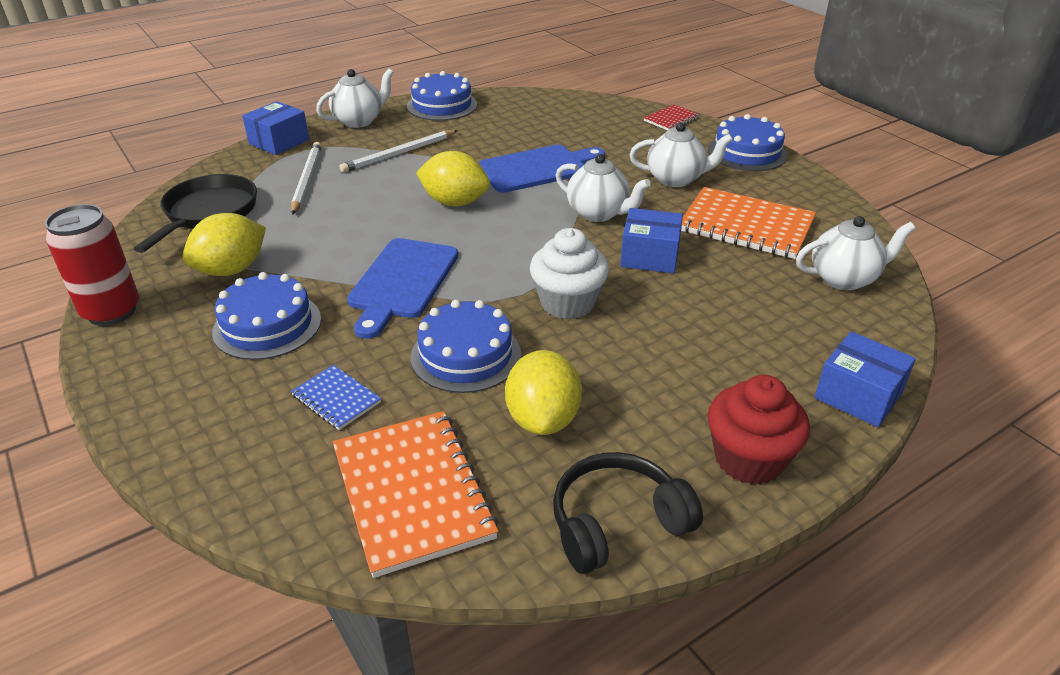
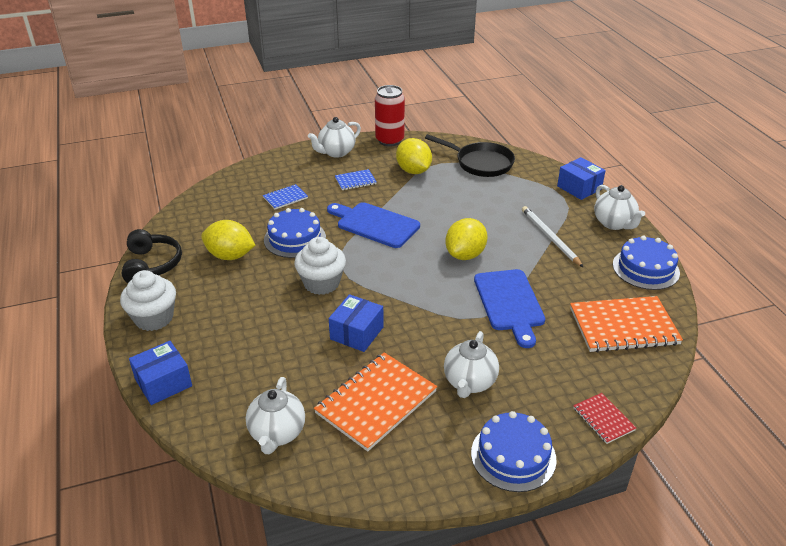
camera: 105 degrees right, 0 degrees up
(267, 325) = (355, 181): blue cake -> blue notebook
(307, 179) = (516, 197): white pencil -> none
(412, 493) = (212, 213): orange notebook -> orange notebook (623, 326)
(598, 213) = (426, 321): white teapot -> white teapot (336, 152)
(748, 459) = (154, 318): red cupcake -> white cupcake

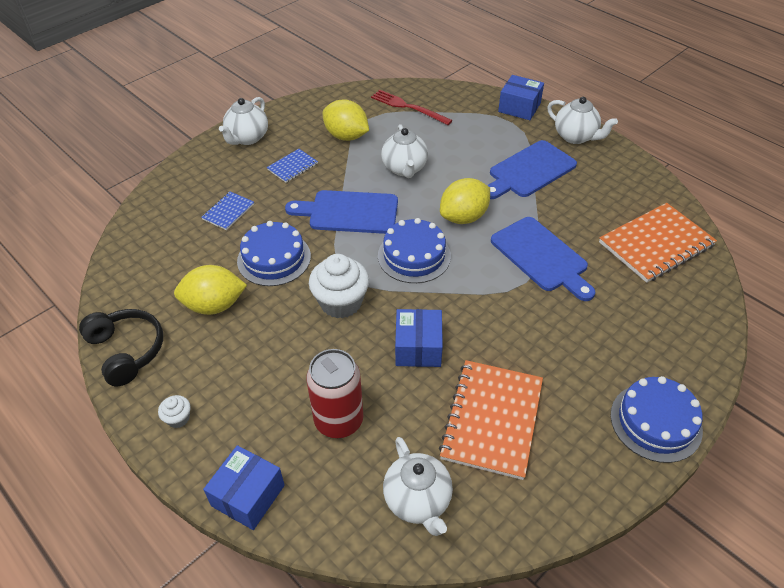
camera: 25 degrees left, 10 degrees up
(154, 318) = (178, 418): white cupcake -> white cupcake, size x0.47
(389, 140) = (296, 107): red can -> red can (339, 421)
(465, 255) = (463, 217): yellow lemon -> yellow lemon turned 45 degrees clockwise
(469, 383) = (564, 359): white teapot -> white teapot (404, 169)
(480, 163) = (408, 107): black pan -> red fork
(550, 237) = (529, 171): white pencil -> blue cutting board
(603, 419) = (704, 349): red notebook -> none
(645, 268) = (634, 176): blue cake -> blue cake (414, 256)

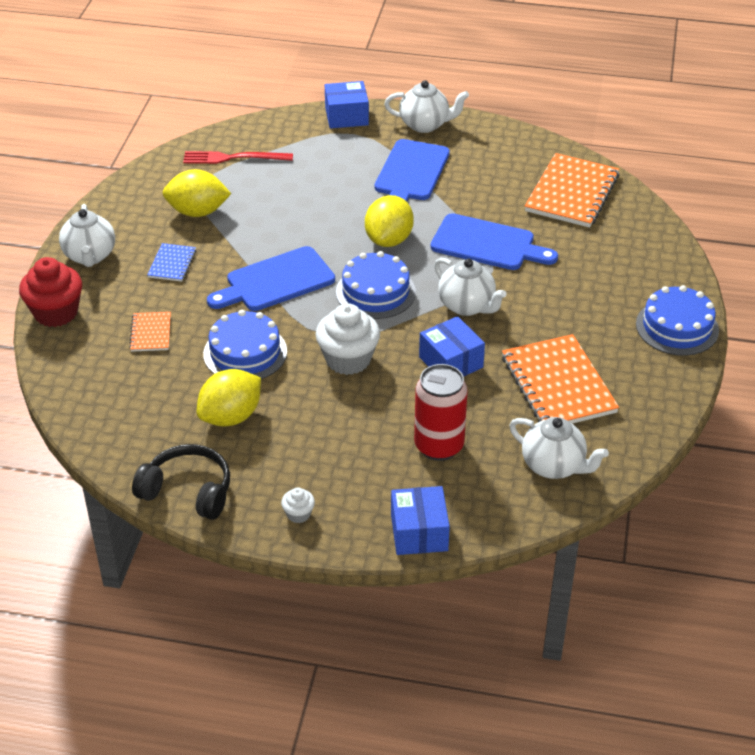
camera: 35 degrees left, 5 degrees down
(187, 168) = (56, 312): none -> red cupcake
(228, 212) = (151, 333): blue notebook -> orange notebook
(404, 169) = (290, 219): white teapot -> white teapot (467, 306)

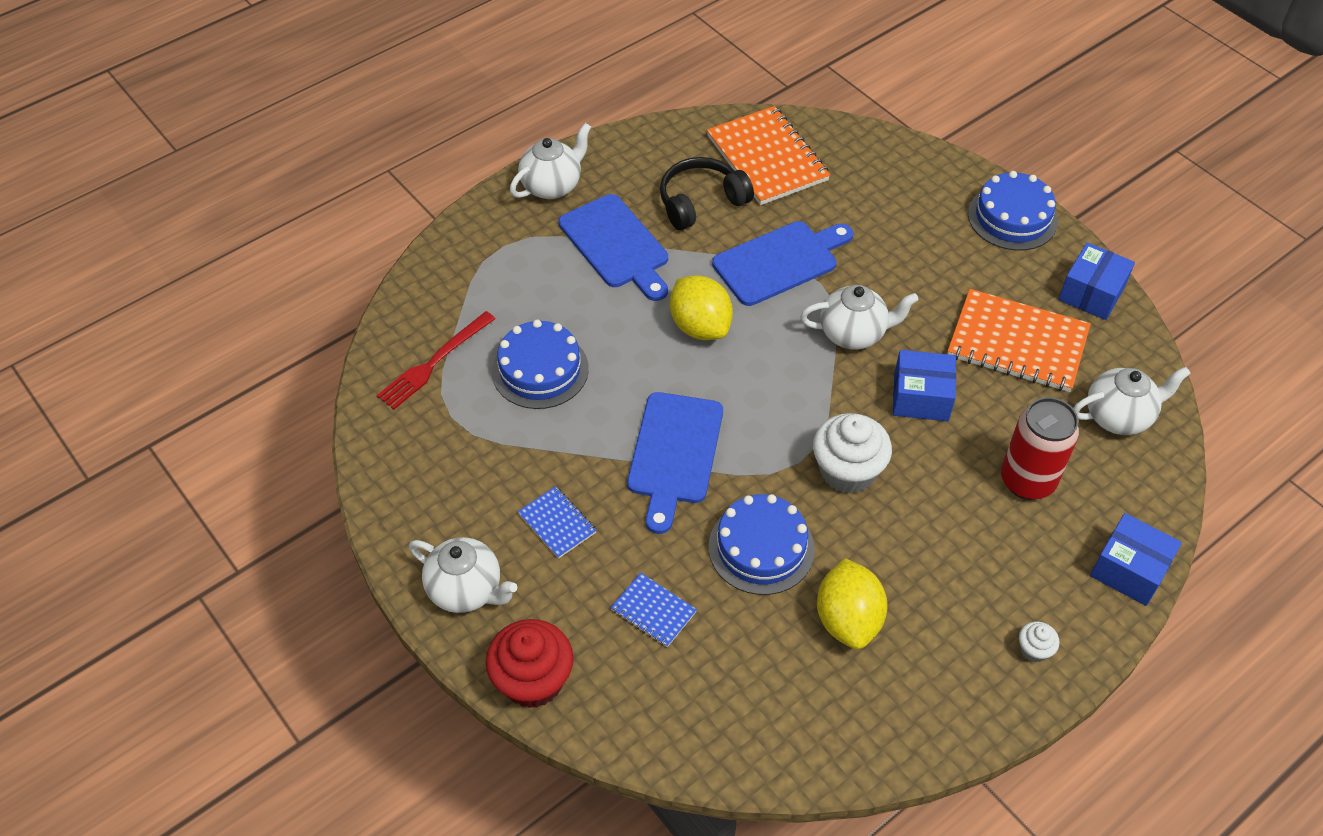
camera: 50 degrees left, 10 degrees up
(151, 333) = (653, 611): orange notebook -> blue notebook
(187, 491) = (929, 725): black headphones -> black headphones (701, 202)
(197, 212) = (492, 448): yellow lemon -> none
(346, 116) = (469, 232): blue box -> blue box (1091, 293)
(375, 292) = (768, 387): blue cake -> blue cake (540, 370)

